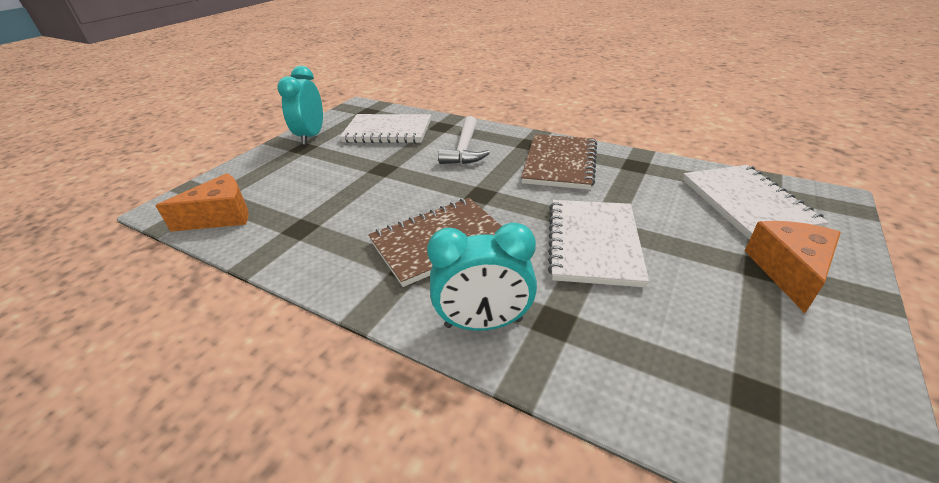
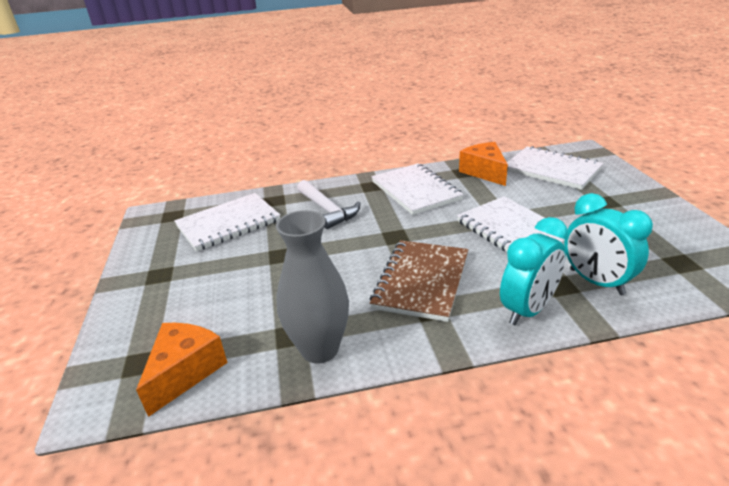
camera: 40 degrees left, 5 degrees down
(298, 249) = (320, 349): none -> grey vase
(311, 136) = (148, 261): turquoise clock -> turquoise clock (596, 282)
(560, 163) = (415, 191): brown notebook -> white notebook
(788, 271) = (616, 197): orange cheese -> orange cheese (484, 172)

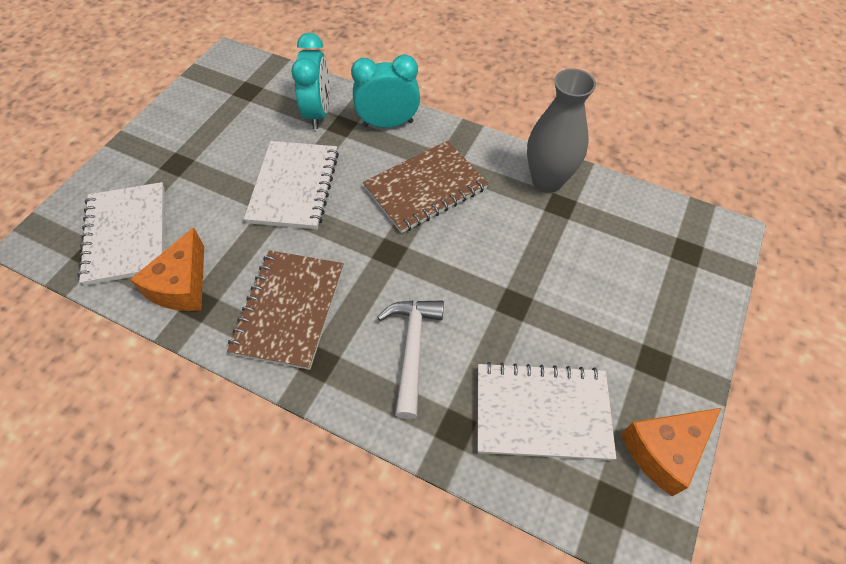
camera: 145 degrees left, 25 degrees up
(185, 372) = (652, 221): orange cheese -> orange cheese (664, 450)
(415, 191) = (289, 310): white notebook -> brown notebook

